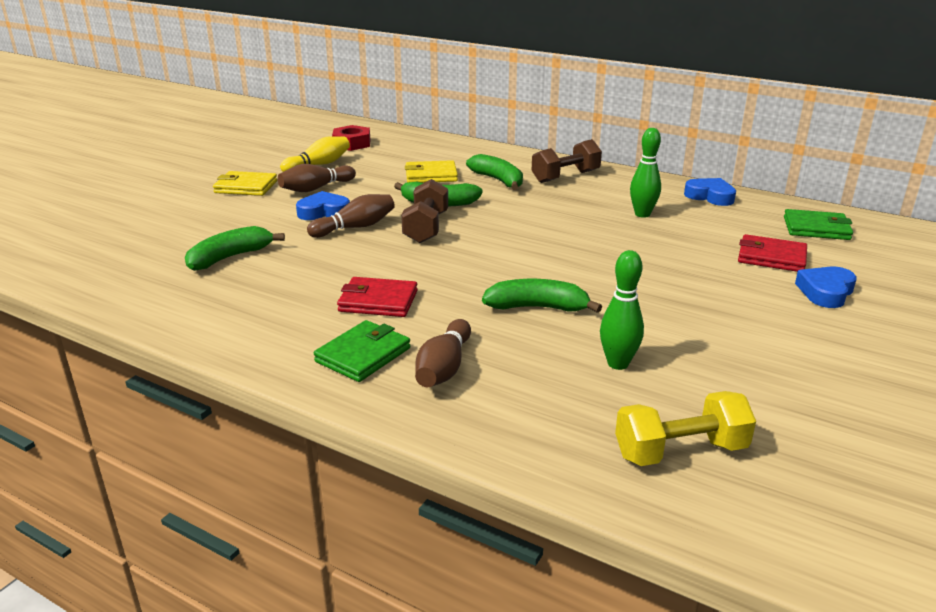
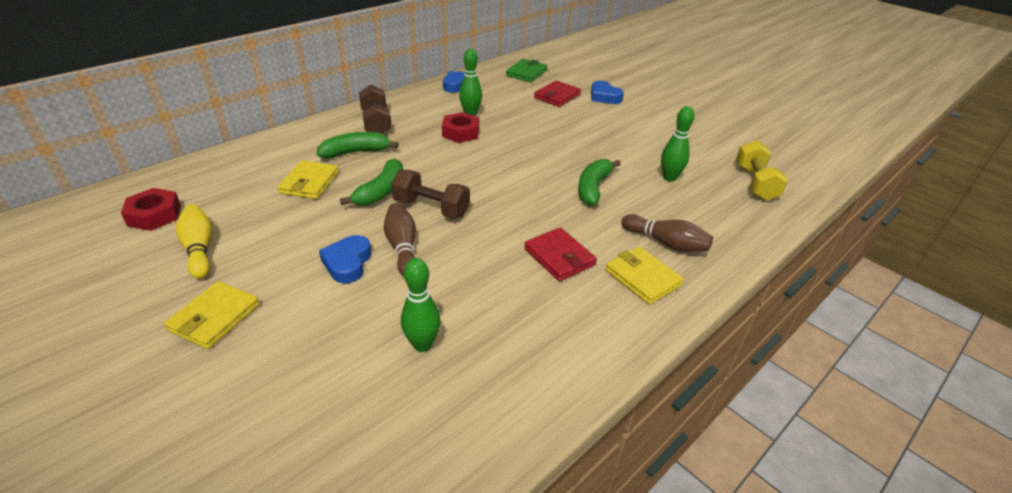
camera: 75 degrees left, 10 degrees up
(230, 257) = (422, 344): green banana -> green bowling pin
(316, 188) = (275, 260): brown bowling pin -> none
(363, 355) = (642, 278): green wallet -> yellow wallet
(378, 301) = (559, 257): red wallet -> red wallet turned 60 degrees counterclockwise
(591, 216) = (460, 133): none -> red nut

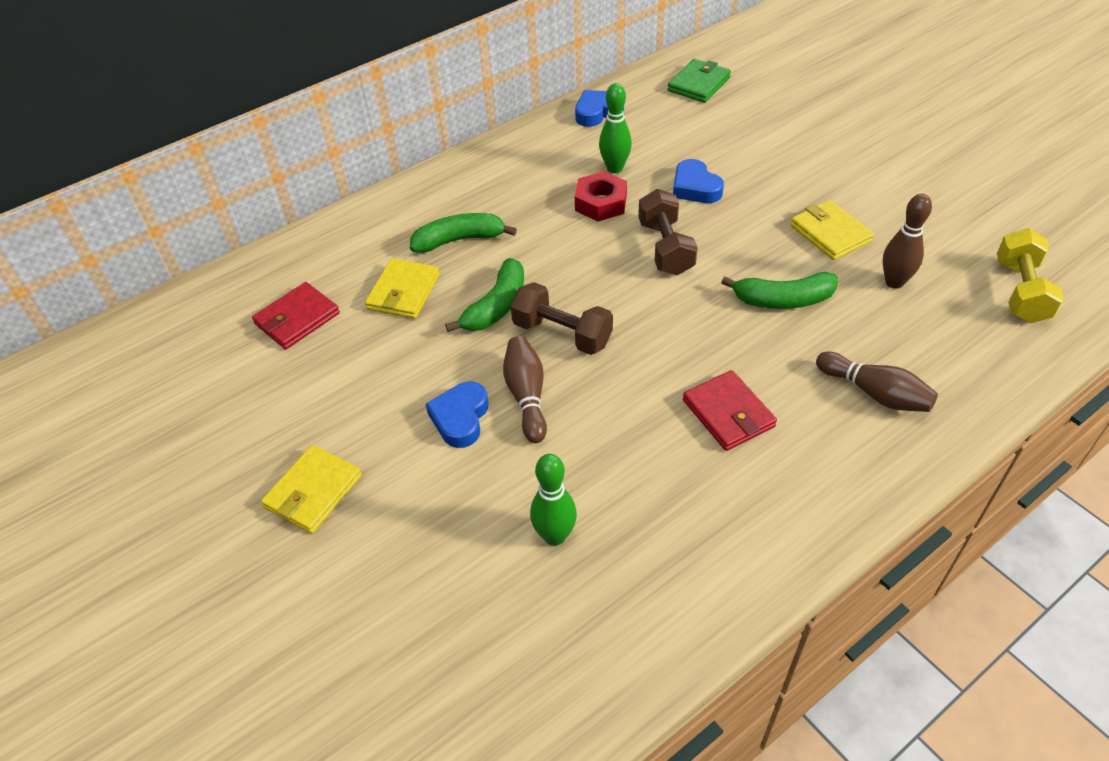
camera: 10 degrees right, 10 degrees up
(154, 215) = (222, 343): red nut -> none
(199, 249) = (282, 395): yellow bowling pin -> none
(376, 123) = (484, 186): brown dumbbell -> brown dumbbell (665, 248)
(557, 96) = (742, 130): red wallet -> red wallet (297, 319)
(593, 188) = (783, 300): green banana -> green banana turned 120 degrees counterclockwise
(604, 97) = (813, 129): blue heart -> blue heart (695, 187)
(642, 278) = (836, 447): yellow wallet -> yellow wallet (830, 233)
(669, 178) = (894, 282): green bowling pin -> brown bowling pin

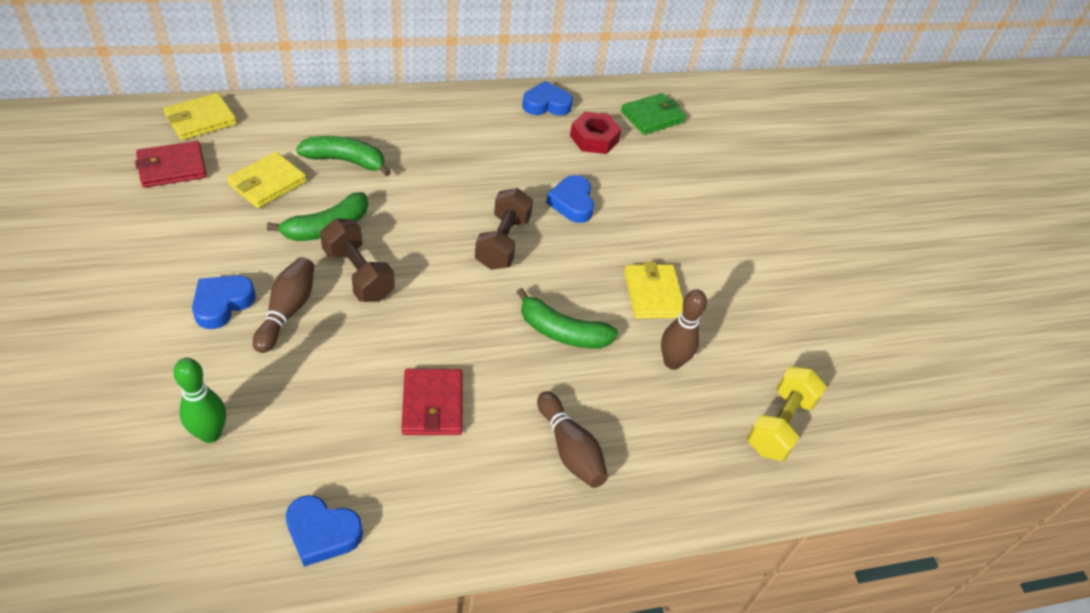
camera: 15 degrees right, 0 degrees up
(313, 491) = (68, 307): yellow wallet -> yellow wallet (201, 119)
(601, 203) = (483, 181): red nut -> red nut (594, 138)
(615, 168) = (519, 157): green bowling pin -> none
(731, 568) = (322, 533): none -> blue heart

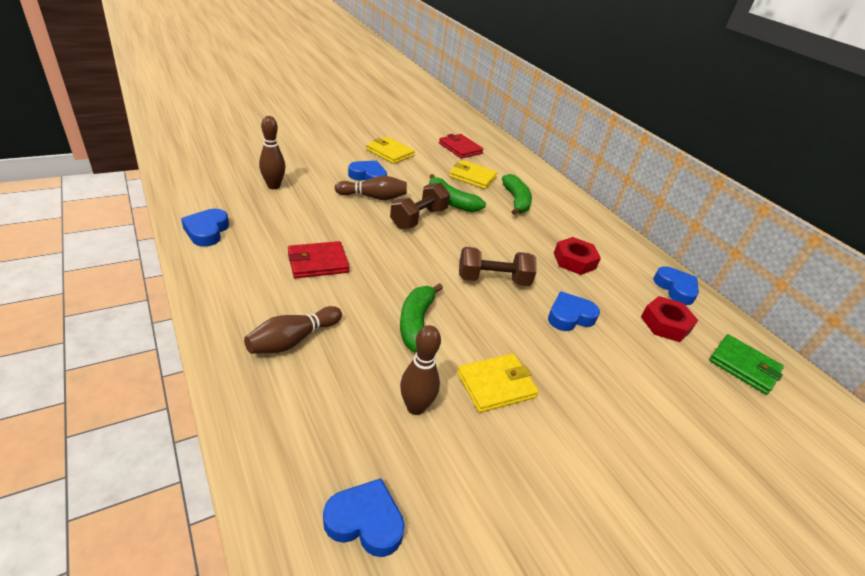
camera: 75 degrees right, 10 degrees down
(201, 119) = (505, 151): yellow wallet -> yellow wallet (390, 153)
(210, 434) = (273, 186): green bowling pin -> brown bowling pin
(484, 160) = (574, 261): none -> red nut
(779, 424) = (365, 521): yellow dumbbell -> blue heart

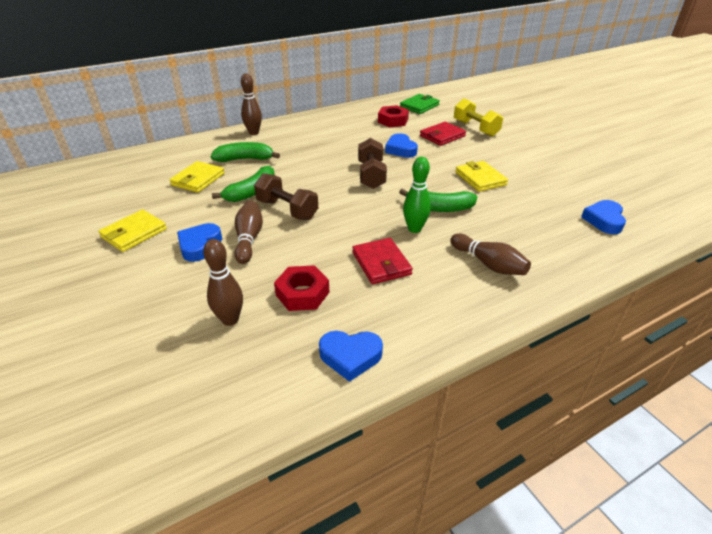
camera: 85 degrees left, 0 degrees up
(373, 295) = (414, 229): none -> green bowling pin
(415, 407) = (517, 206): brown bowling pin -> brown bowling pin (253, 132)
(460, 148) = (126, 185): red wallet -> red wallet (442, 136)
(574, 261) = (333, 142): red nut -> red nut (302, 293)
(675, 289) = (354, 112): blue heart -> none
(683, 426) = (475, 128): none -> yellow dumbbell

